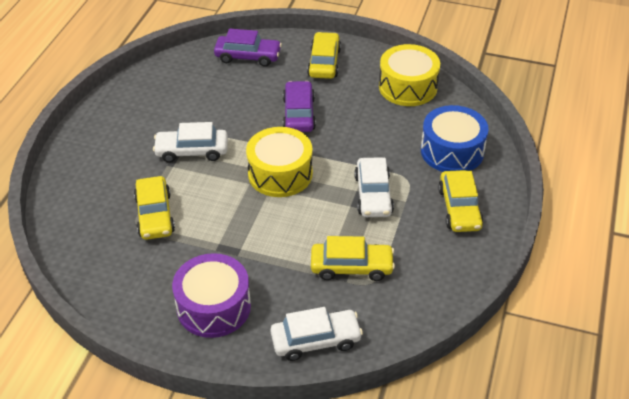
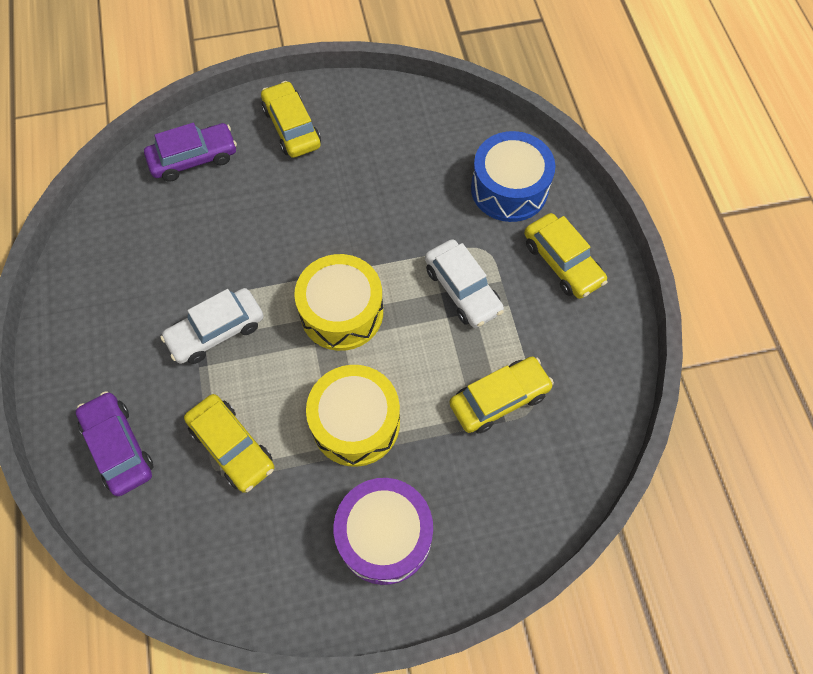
camera: 30 degrees left, 20 degrees up
(299, 114) = (309, 216): purple car -> purple car (119, 447)
(316, 340) = (522, 516): white car -> none
(408, 87) = (408, 120): yellow drum -> yellow drum (355, 423)

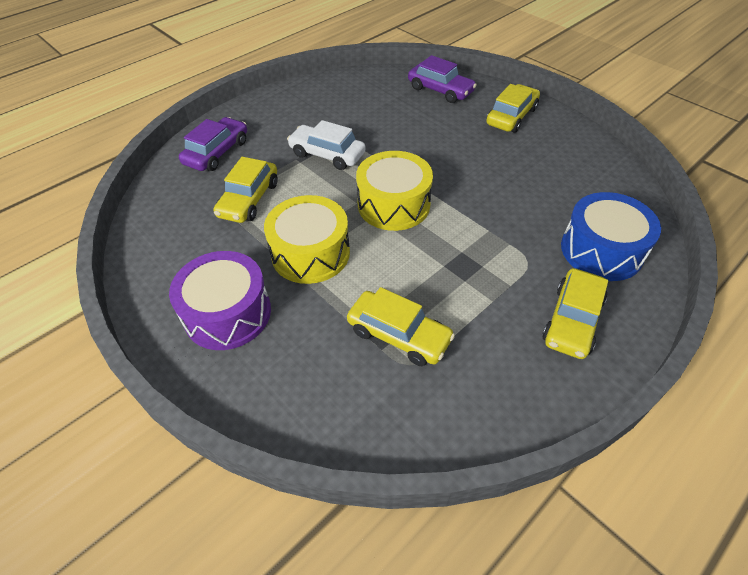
camera: 60 degrees right, 15 degrees down
(462, 289) = (477, 263): white car -> none

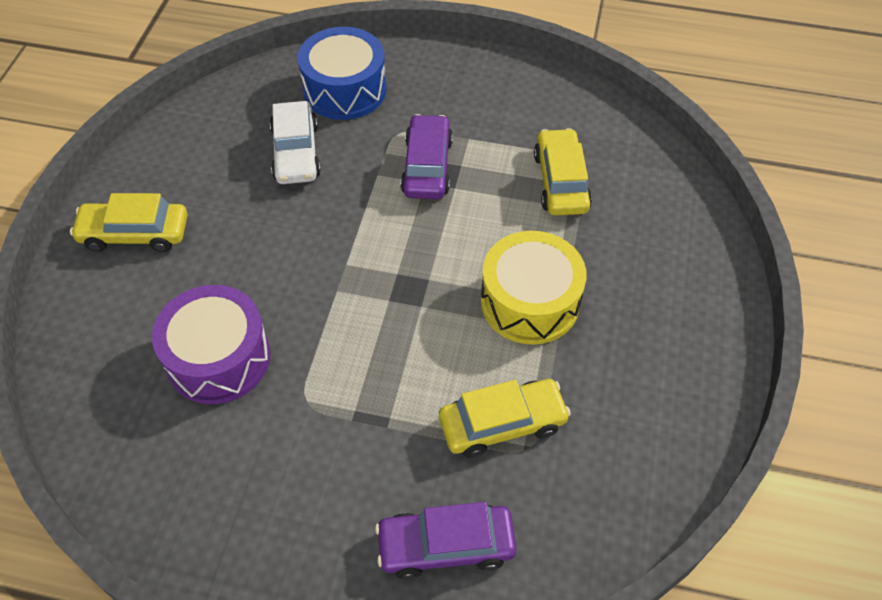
camera: 125 degrees left, 5 degrees up
(227, 313) = (658, 320): purple drum -> purple drum (218, 358)
(327, 154) = (352, 394): white car -> white car (296, 152)
(393, 205) = (398, 269): yellow drum -> none
(440, 90) = (101, 343): purple car -> purple car (427, 166)
(572, 320) = (448, 85): yellow car -> none

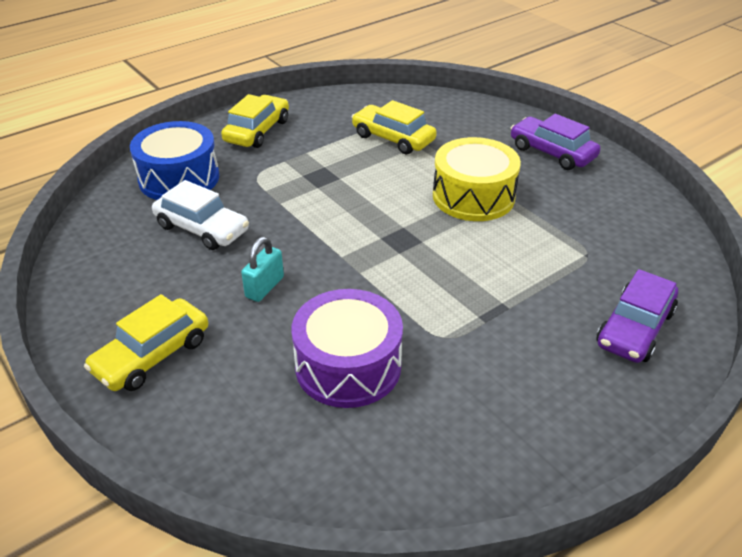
camera: 50 degrees left, 15 degrees down
(262, 243) = (264, 287): none -> turquoise padlock
(427, 166) = (305, 179): purple car -> purple car (552, 152)
(502, 424) = (559, 255): yellow car -> yellow car (257, 131)

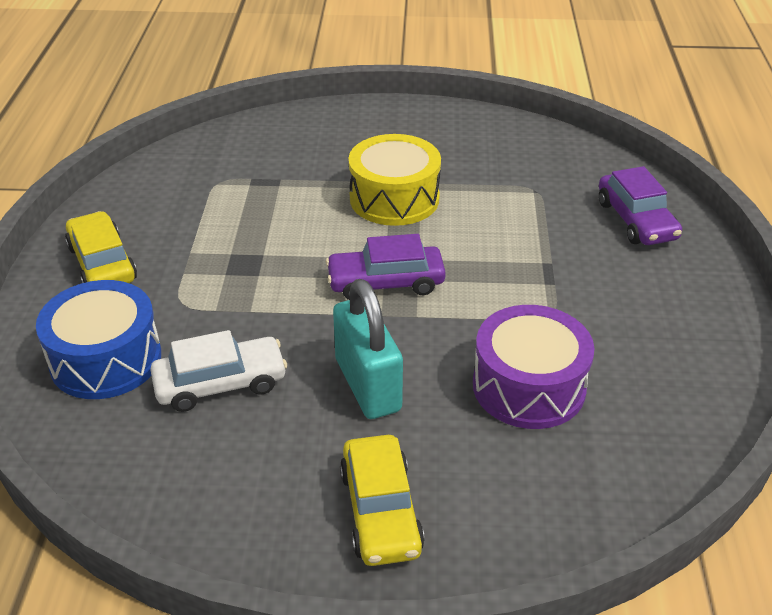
camera: 50 degrees left, 0 degrees up
(264, 287) = (368, 385): turquoise padlock -> turquoise padlock, size x1.78
(393, 138) = (247, 191): yellow car -> none
(552, 152) = (390, 127): purple car -> purple car (385, 282)

